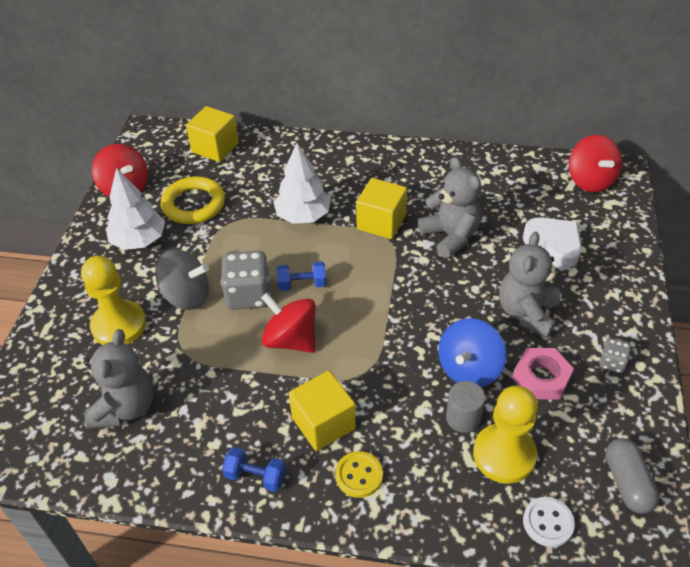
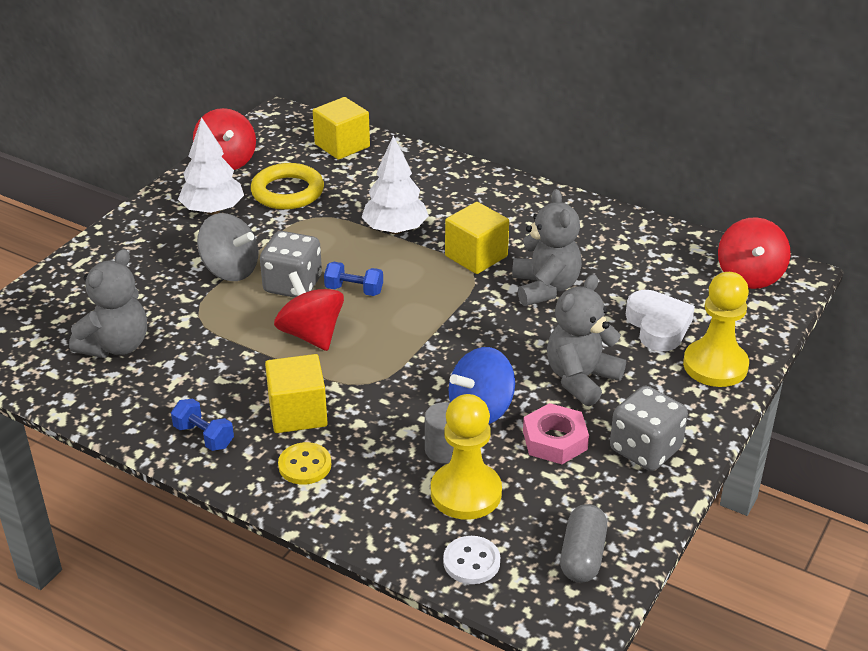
camera: 20 degrees right, 10 degrees down
(119, 325) = (150, 277): yellow pawn -> yellow pawn (715, 365)
(612, 363) = (645, 449): grey dice -> grey dice, size x1.94

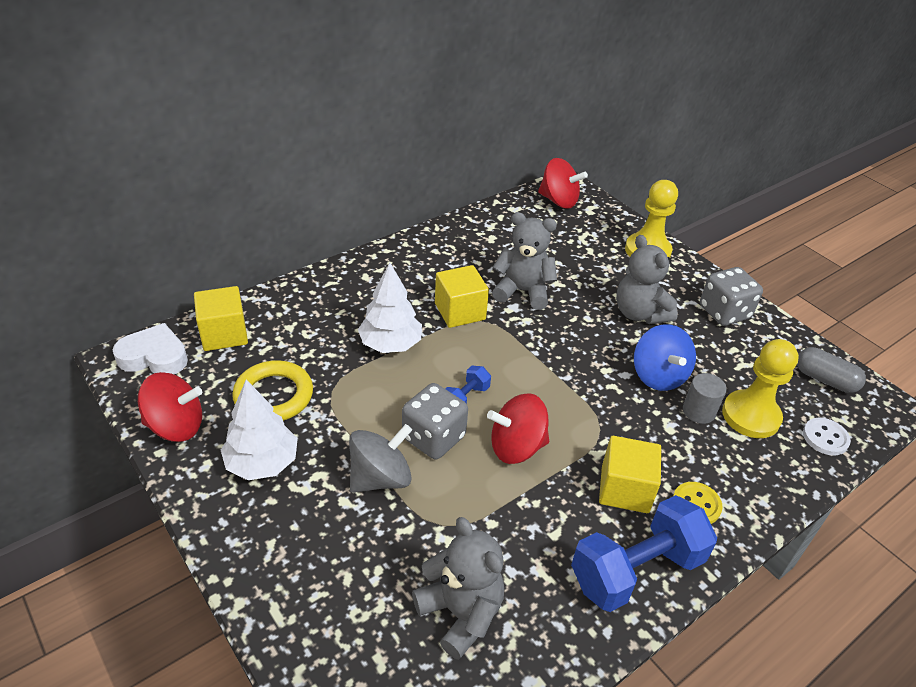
camera: 70 degrees left, 5 degrees up
(204, 436) = (636, 570): blue dumbbell -> blue dumbbell, size x2.08
(555, 440) = (703, 350): pink nut -> none
(658, 326) = (594, 257): white heart -> white heart (154, 356)

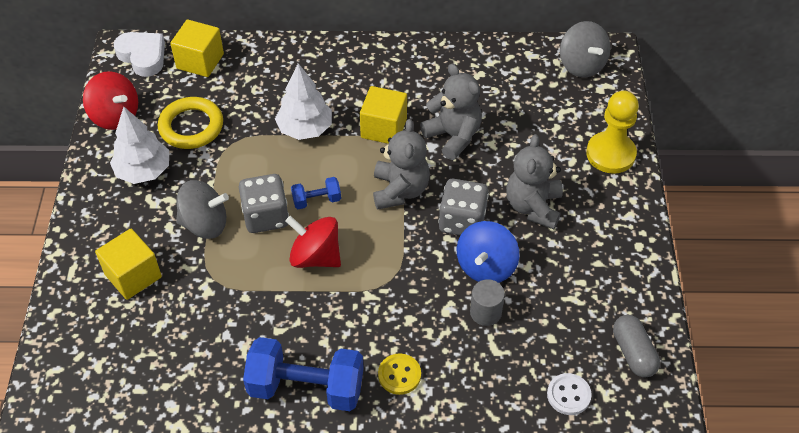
camera: 40 degrees right, 10 degrees up
(460, 613) = (170, 339): grey teddy bear -> grey teddy bear (400, 190)
(558, 201) = (581, 65): red spinning top -> grey spinning top
(624, 489) = (359, 332): yellow cube -> yellow cube (133, 275)
(724, 312) = (613, 246): grey dice -> grey dice (462, 221)
(750, 416) = (525, 341): yellow pawn -> none

